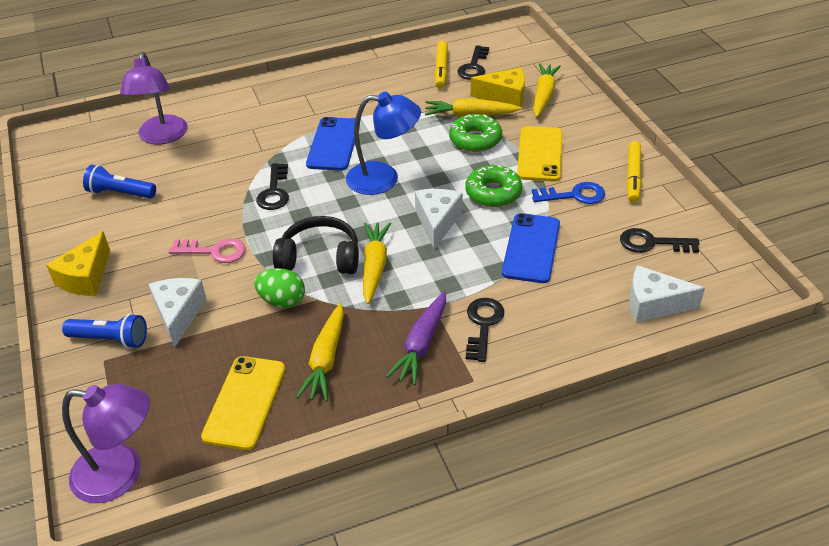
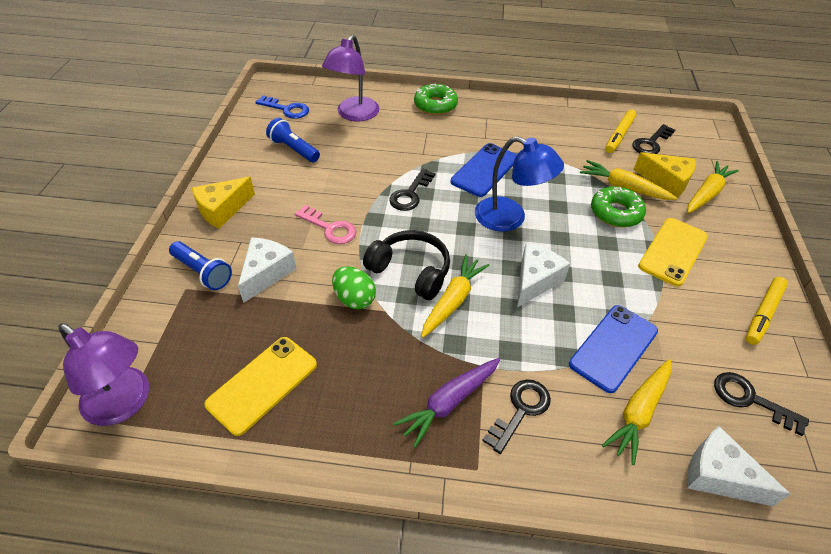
camera: 25 degrees right, 5 degrees up
(326, 359) = (355, 375): yellow carrot -> yellow carrot (639, 412)
(493, 193) = (605, 273): green donut -> green donut (435, 105)
(574, 195) = (687, 309): blue key -> blue key (286, 109)

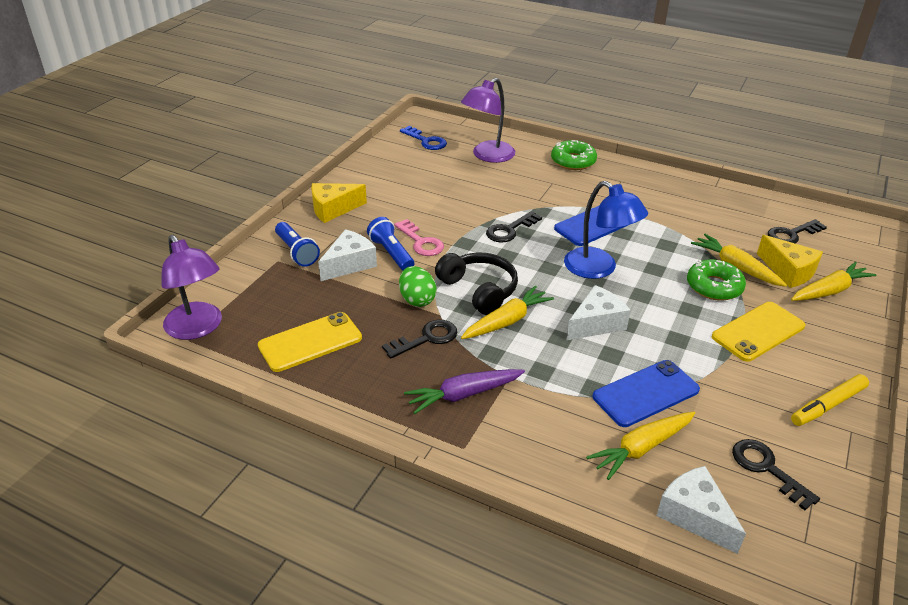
camera: 20 degrees right, 10 degrees down
(294, 149) = (417, 174): blue flashlight -> blue flashlight (391, 253)
(520, 411) = (526, 417): black key -> black key (426, 339)
(619, 135) = (758, 221): yellow marker -> none

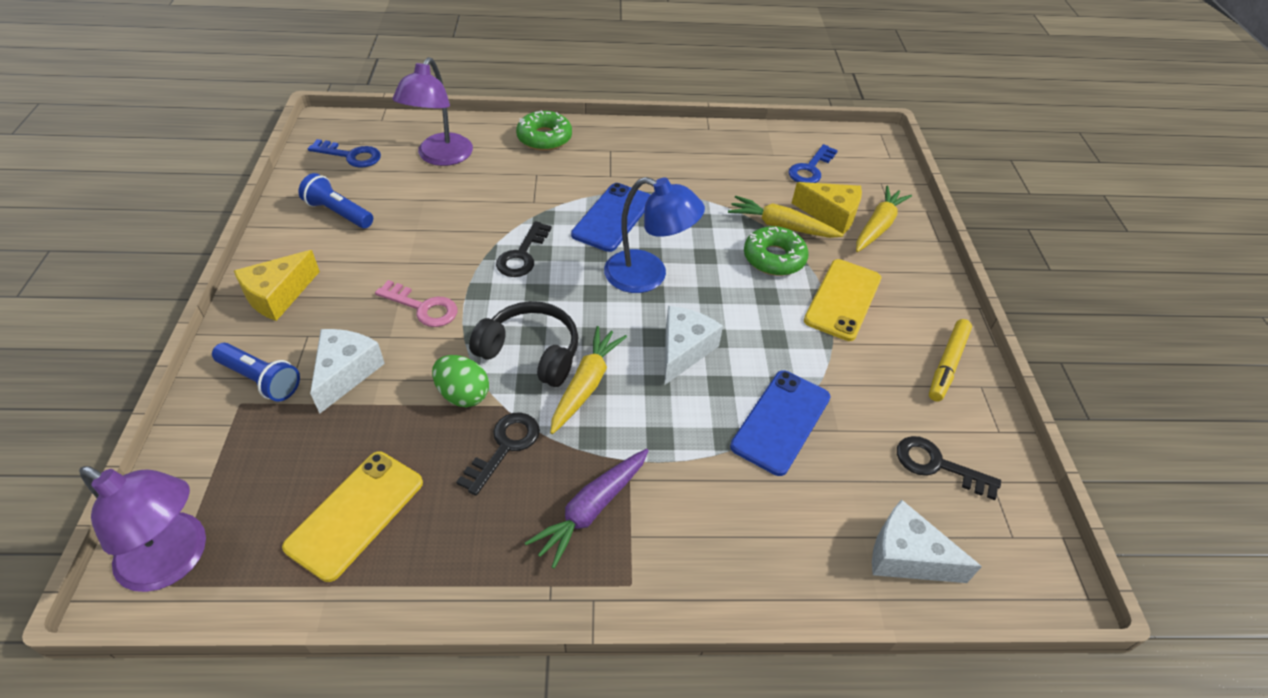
camera: 30 degrees left, 10 degrees up
(391, 253) = (393, 337): blue flashlight -> blue flashlight (338, 213)
(642, 448) = (814, 495): yellow carrot -> none
(792, 234) = (810, 169): black key -> blue key

